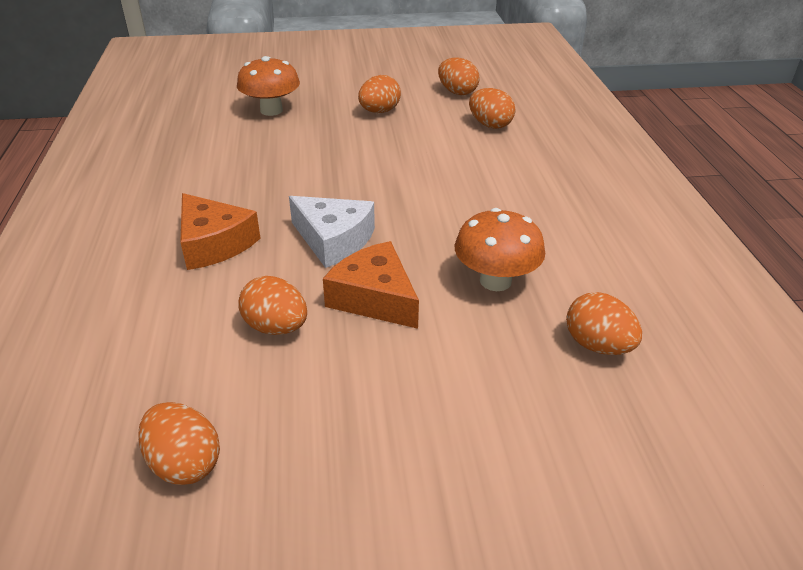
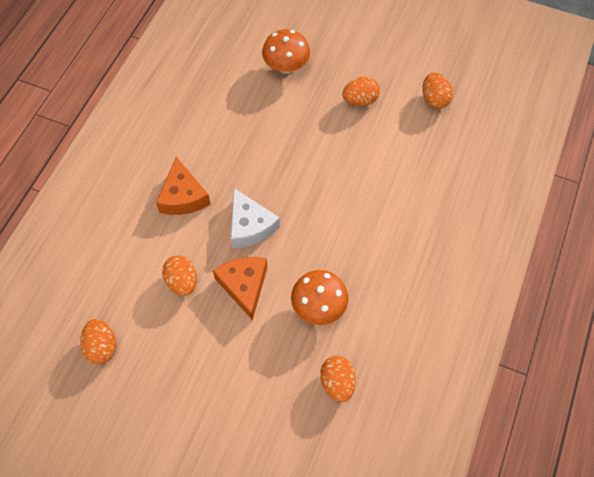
camera: 30 degrees right, 25 degrees up
(490, 125) = (428, 152): orange egg -> none

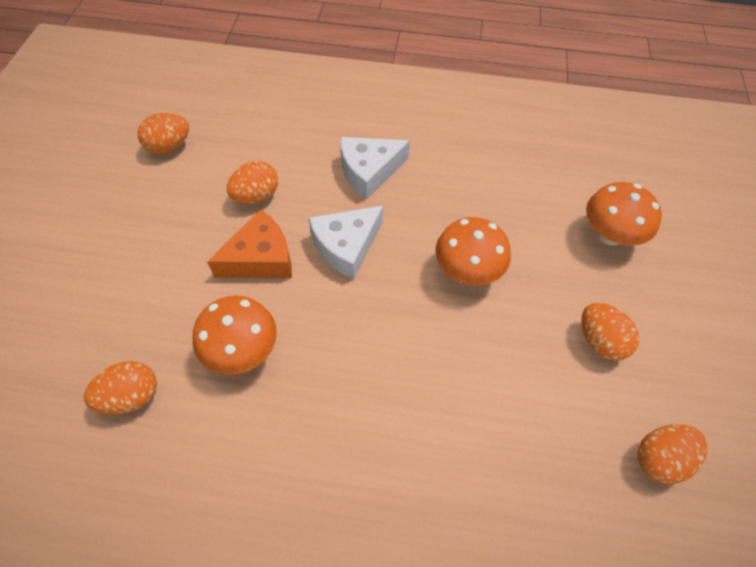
camera: 75 degrees right, 5 degrees down
(183, 196) = (369, 171): orange cheese -> white cheese
(291, 156) = (467, 271): none -> orange mushroom

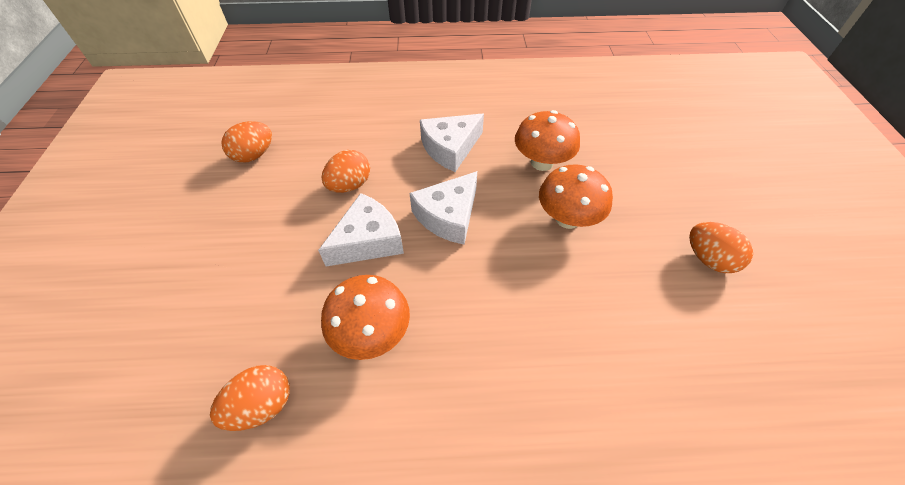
camera: 10 degrees left, 5 degrees down
(260, 258) = (368, 241): orange cheese -> white cheese
(609, 235) = (679, 167): orange mushroom -> orange mushroom (542, 162)
(659, 459) = (807, 357): orange egg -> none

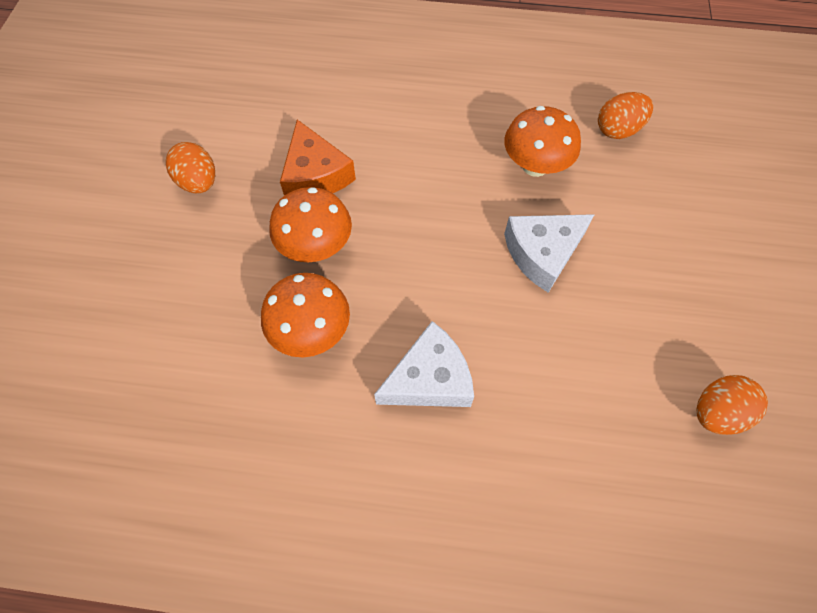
camera: 170 degrees left, 10 degrees up
(350, 185) = (570, 334): orange egg -> none
(448, 216) = (450, 270): white cheese -> none
(603, 284) = (315, 175): none -> orange cheese

